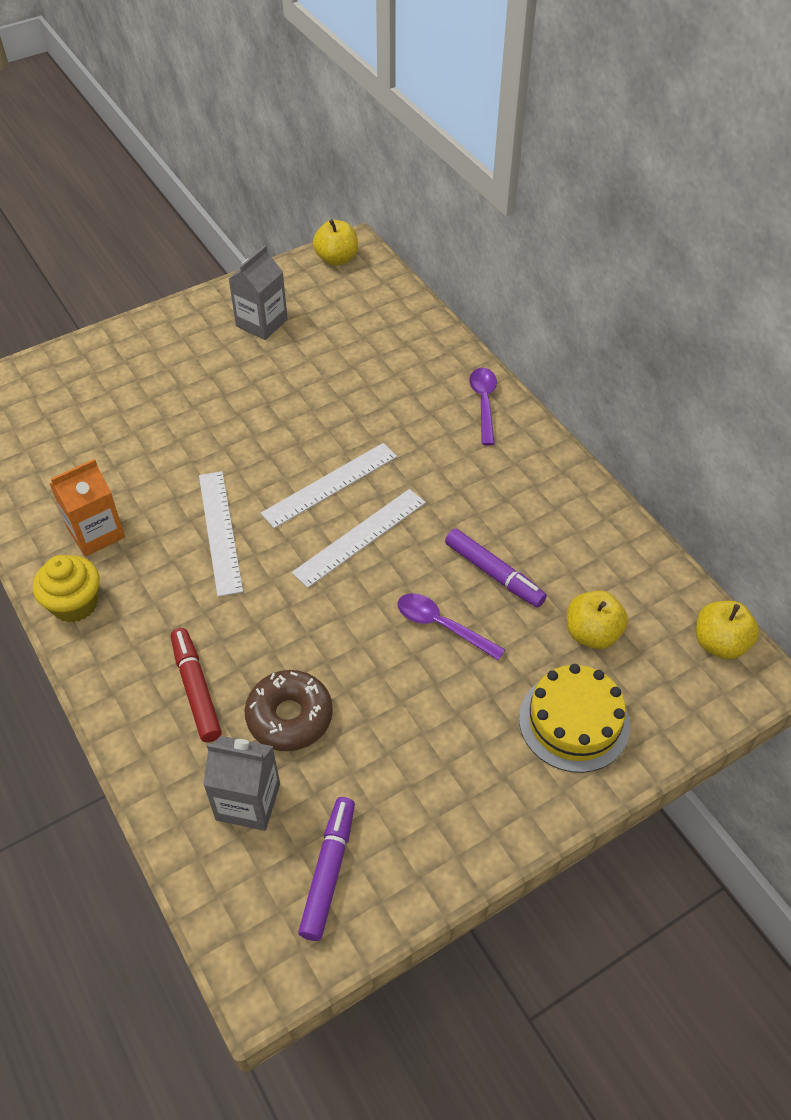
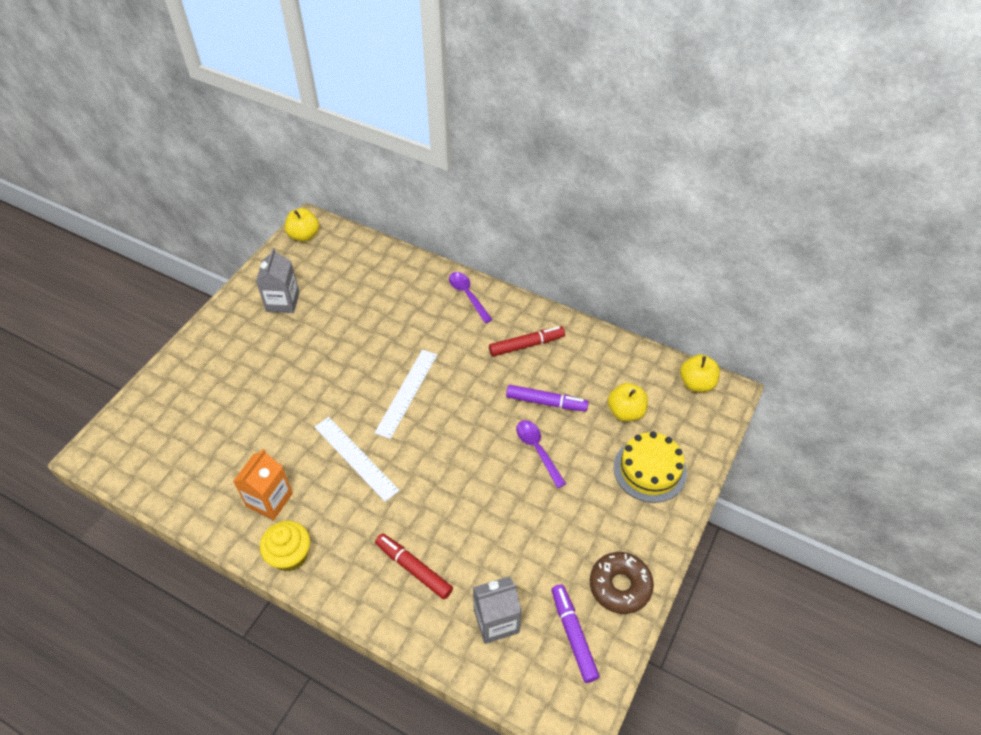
camera: 30 degrees left, 0 degrees up
(289, 717) = (485, 554): brown donut -> brown donut (620, 586)
(360, 537) = (449, 418): white ruler -> none
(442, 626) = (537, 450): purple spoon -> purple spoon turned 60 degrees clockwise
(517, 493) = (526, 345): none -> red marker

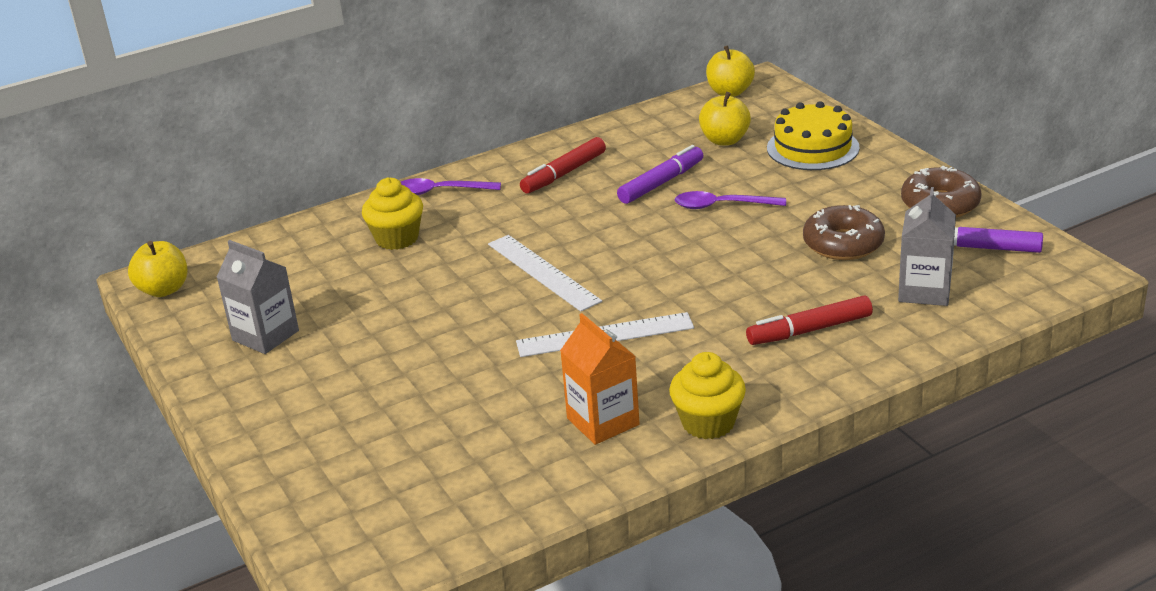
camera: 55 degrees left, 20 degrees down
(405, 304) = (397, 238): none -> yellow cupcake
(526, 345) = (564, 173): red marker -> red marker turned 150 degrees counterclockwise
(529, 544) = (843, 244): none -> brown donut

